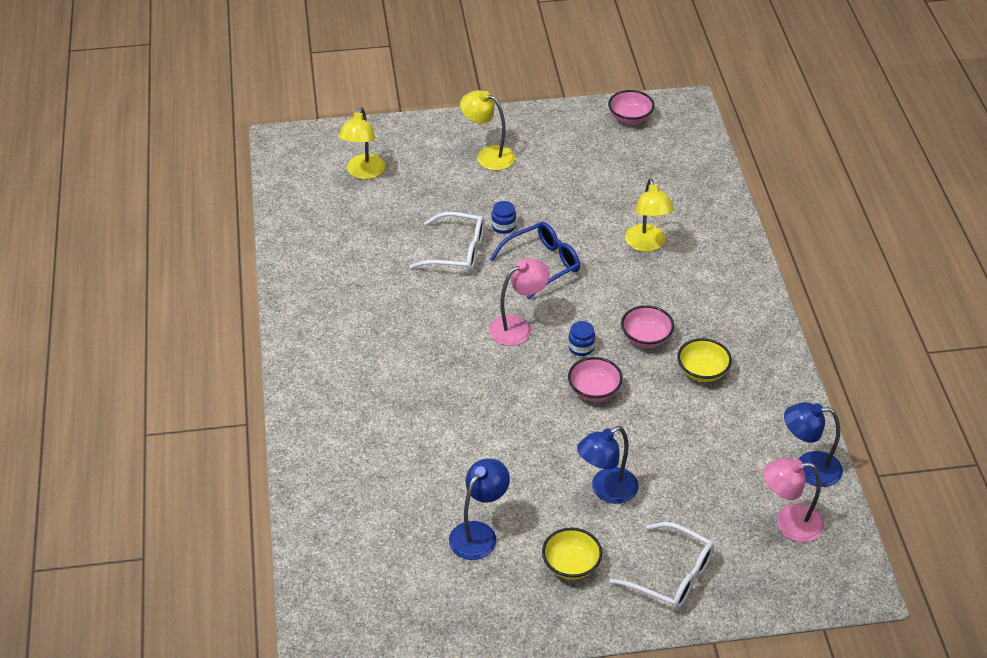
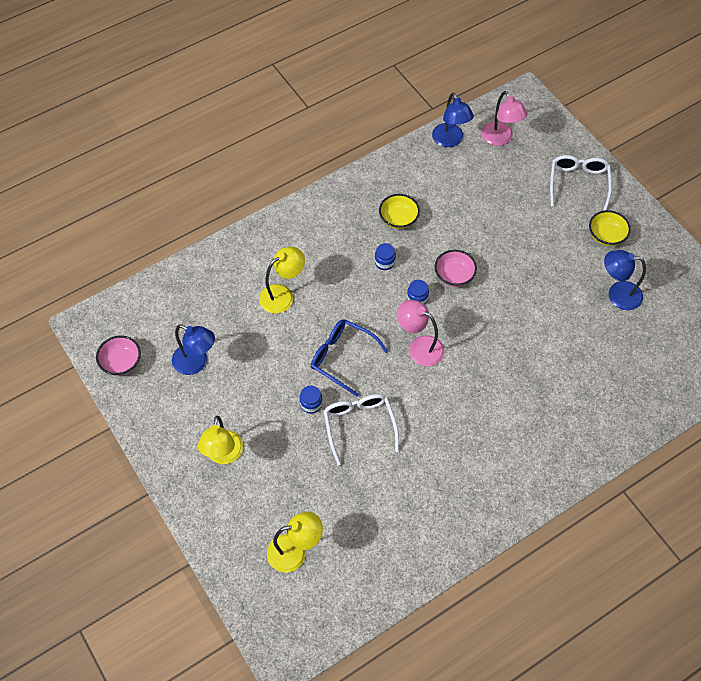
camera: 115 degrees left, 15 degrees up
(606, 490) = (536, 238): blue lamp -> blue lamp (196, 363)
(646, 338) = (384, 262): pink bowl -> blue jar

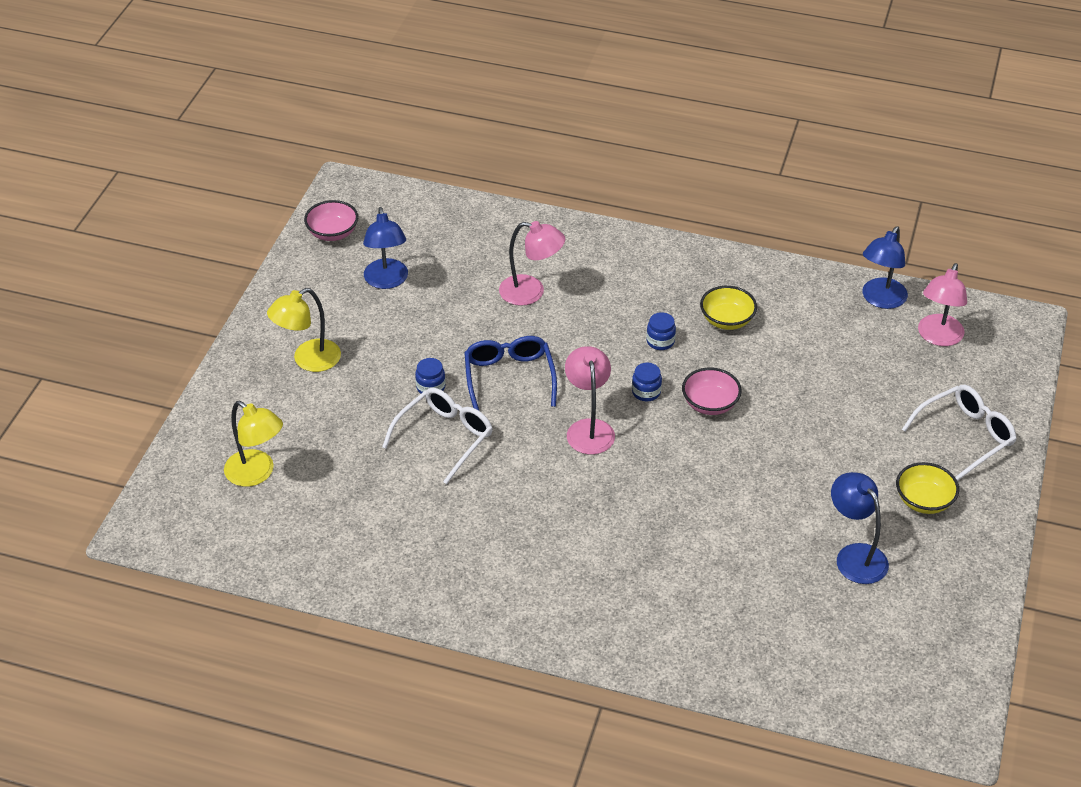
camera: 50 degrees right, 15 degrees down
(283, 295) = (531, 292): yellow lamp -> pink lamp

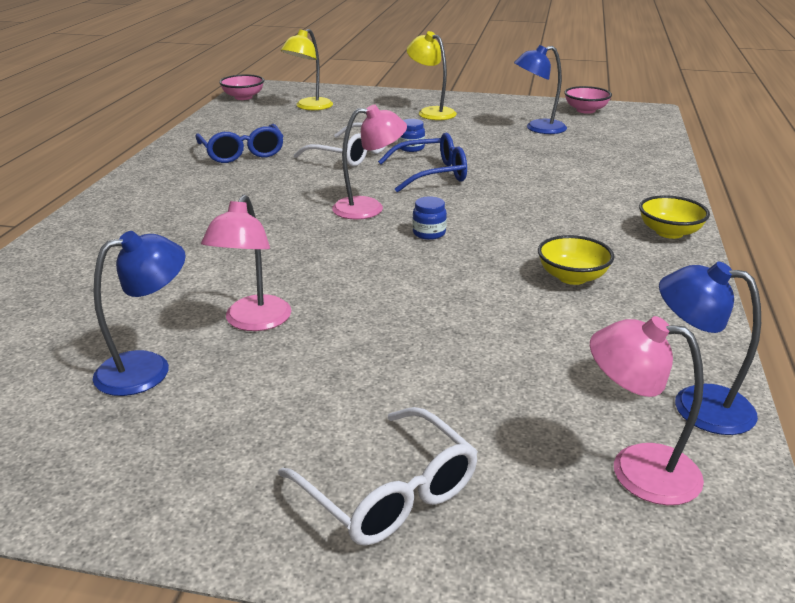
camera: 85 degrees right, 15 degrees down
(422, 532) = (242, 153): none -> blue glasses
(531, 292) = (557, 178): pink lamp -> pink lamp (253, 322)
(660, 341) = (514, 239): blue jar -> none
(710, 404) = (418, 268): pink bowl -> pink bowl (243, 97)
(924, 501) = (240, 436): yellow bowl -> yellow bowl (669, 232)

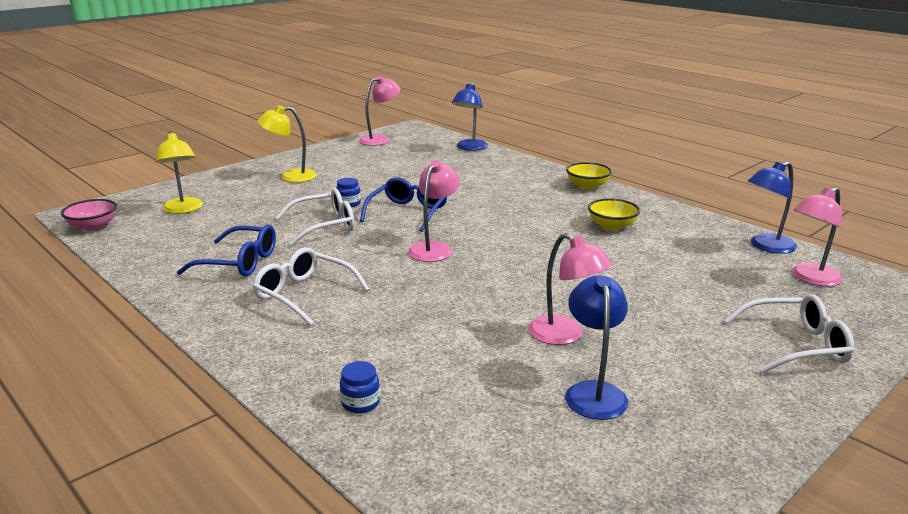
camera: 55 degrees left, 5 degrees down
(213, 190) = (304, 294): none -> white glasses
(429, 233) = (503, 243): blue jar -> blue jar (360, 403)
(538, 128) = (385, 160): blue lamp -> blue lamp (470, 148)
(585, 110) = (380, 139): pink bowl -> pink lamp

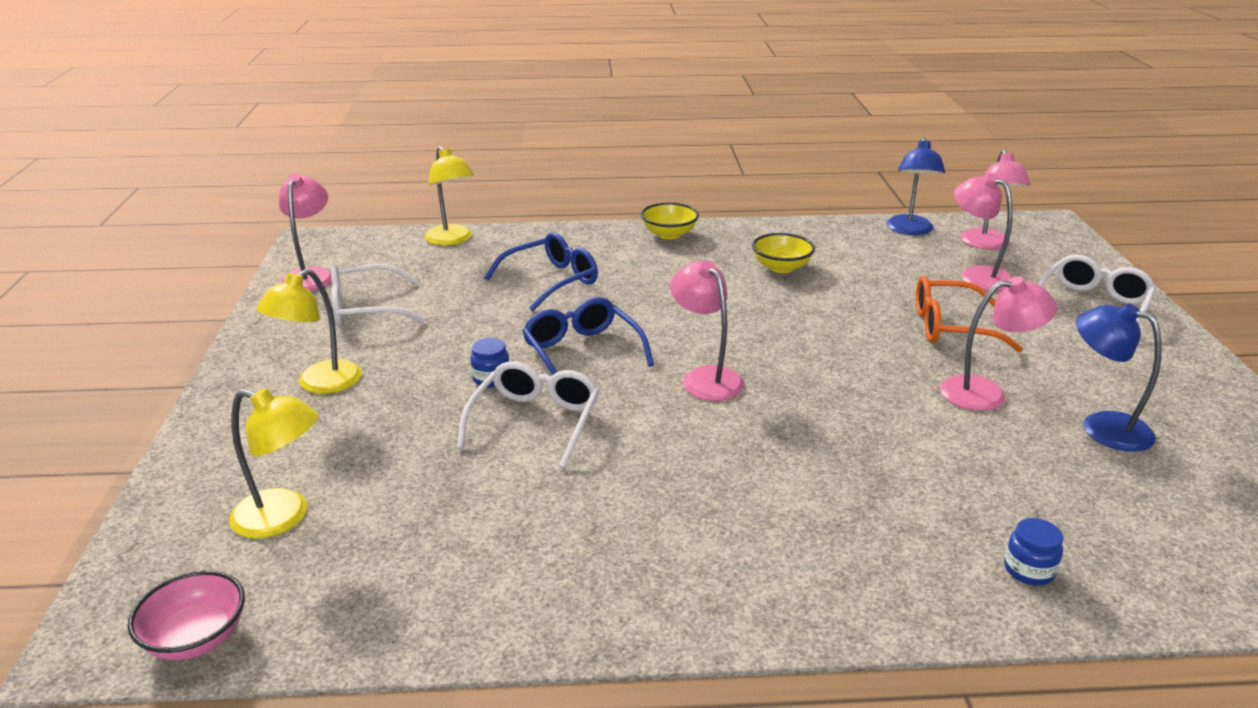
camera: 50 degrees left, 5 degrees up
(239, 262) = (559, 530): blue glasses -> blue glasses (551, 281)
(304, 294) = (723, 512): white glasses -> white glasses (366, 309)
(470, 148) = (452, 240): blue lamp -> yellow lamp
(640, 299) = (951, 327): none -> orange glasses
(745, 288) = (976, 275): none -> pink lamp

